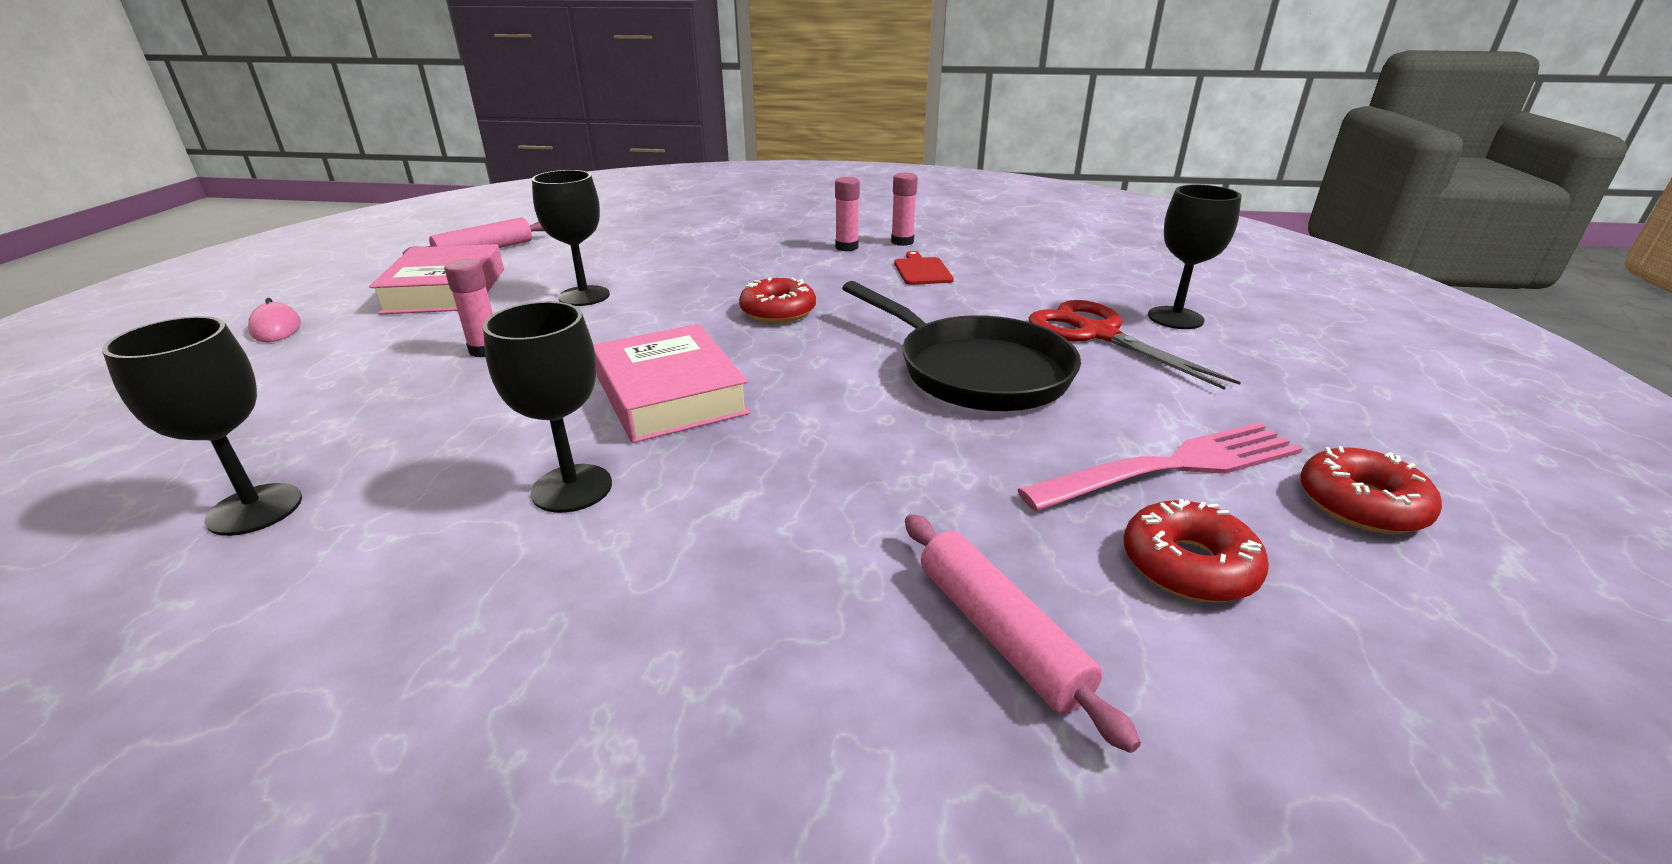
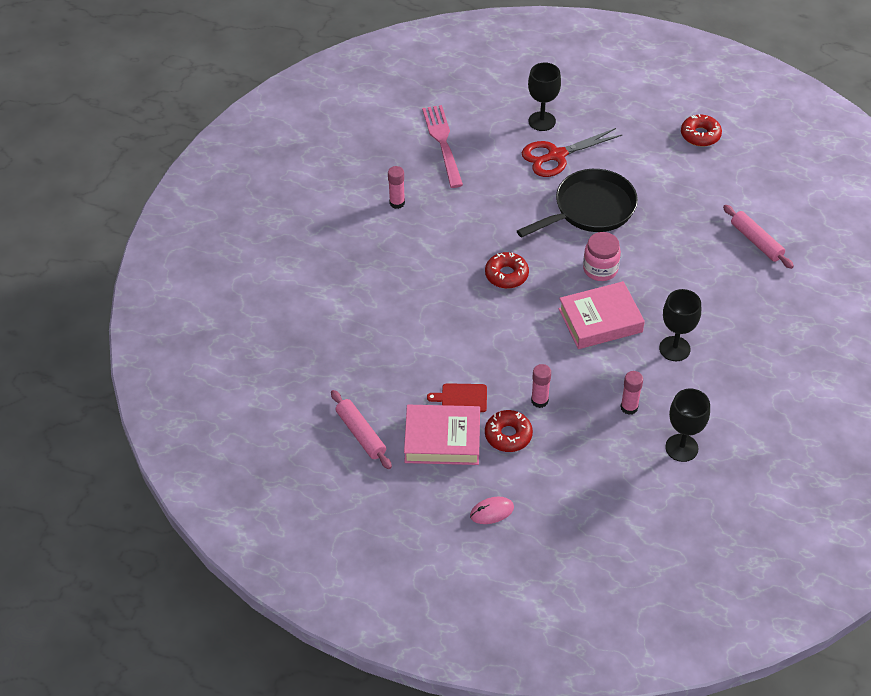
camera: 80 degrees left, 20 degrees up
(584, 296) = (466, 365): black goblet -> none
(811, 388) = (600, 269): none -> pink jar
(846, 247) = (401, 232): pink glue stick -> pink glue stick (629, 407)
(922, 270) = (453, 203): red cutting board -> red cutting board (461, 398)
(999, 633) = (756, 241): pink rolling pin -> pink rolling pin turned 75 degrees clockwise
(1172, 467) = (674, 173): pink fork -> pink fork (443, 143)
(1188, 565) = (729, 190): red donut -> red donut (508, 435)

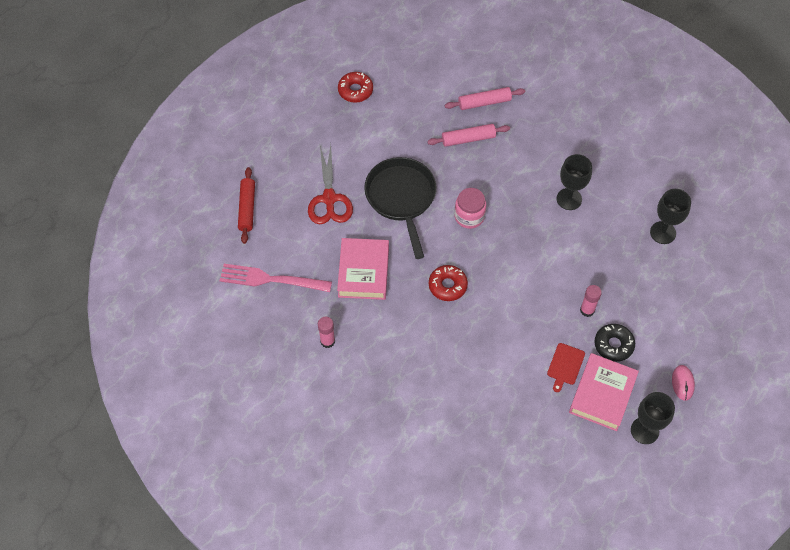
camera: 70 degrees left, 10 degrees up
(361, 434) = (576, 455): pink rolling pin -> pink rolling pin (468, 139)
(508, 435) = (613, 345): red donut -> black donut
(511, 102) = (247, 208): none -> red rolling pin
(542, 121) = (283, 194): black goblet -> black goblet (644, 430)
(600, 320) = (522, 237): pink book -> pink book (363, 272)
(629, 407) = (614, 251): pink glue stick -> none

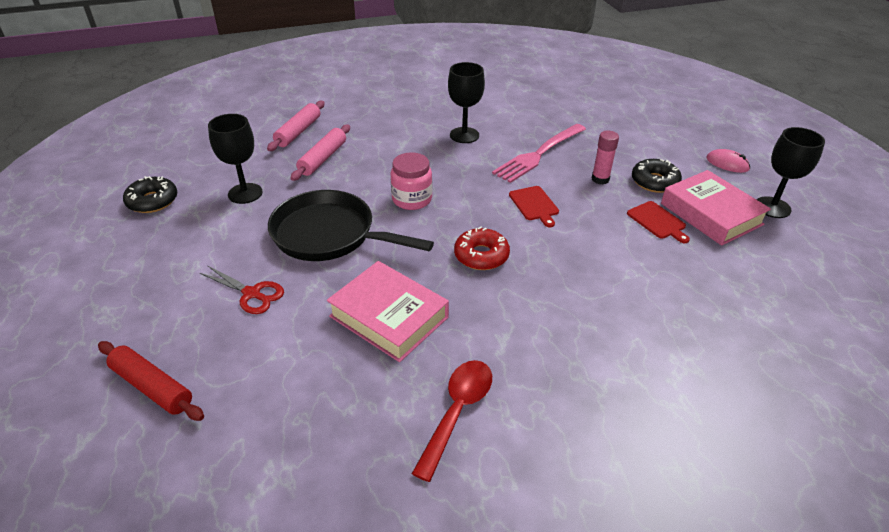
camera: 55 degrees left, 20 degrees down
(271, 279) = (293, 424): pink fork -> pink fork (539, 154)
(327, 341) = (457, 412): pink glue stick -> red spoon
(329, 199) = (252, 294): red scissors -> red scissors, size x0.63
(355, 90) = (152, 201): red donut -> black donut
(522, 286) = (534, 205): none -> red cutting board
(663, 232) = (553, 107): black goblet -> black goblet (245, 193)

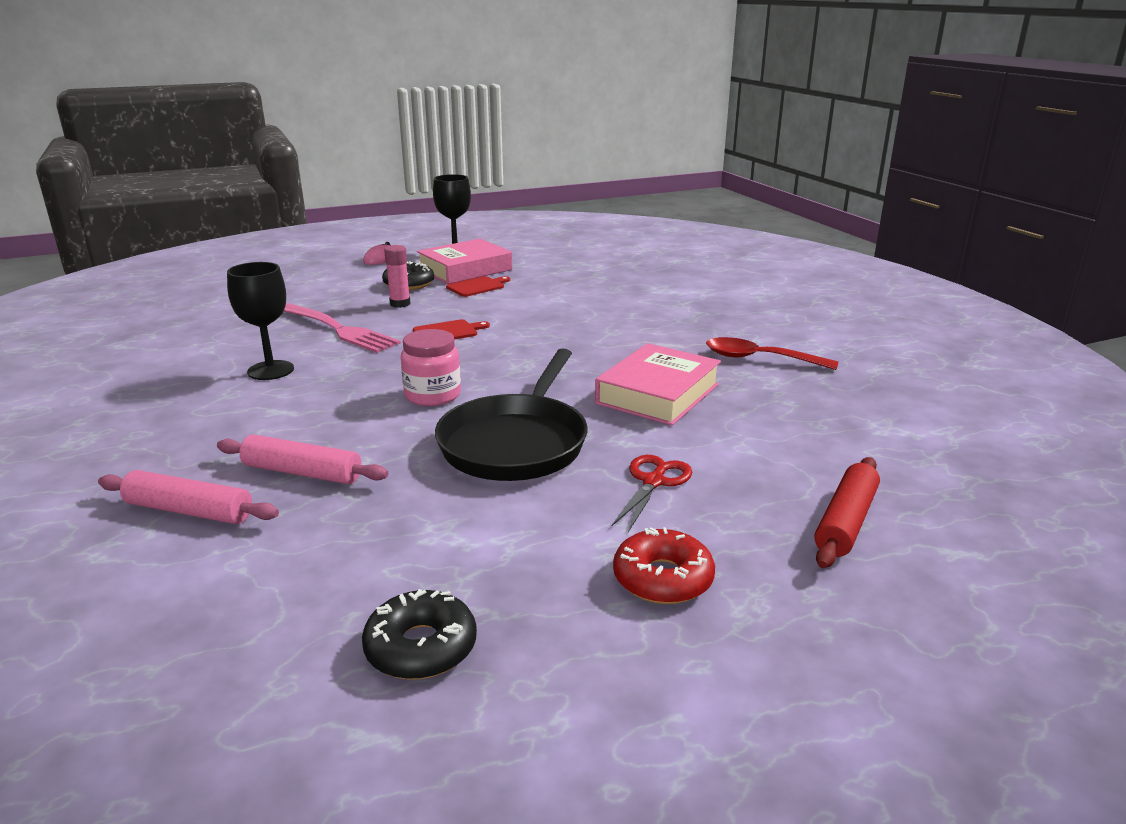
camera: 95 degrees left, 15 degrees down
(245, 193) = (403, 533): black goblet -> none
(481, 255) = (544, 355): red donut -> red donut (662, 578)

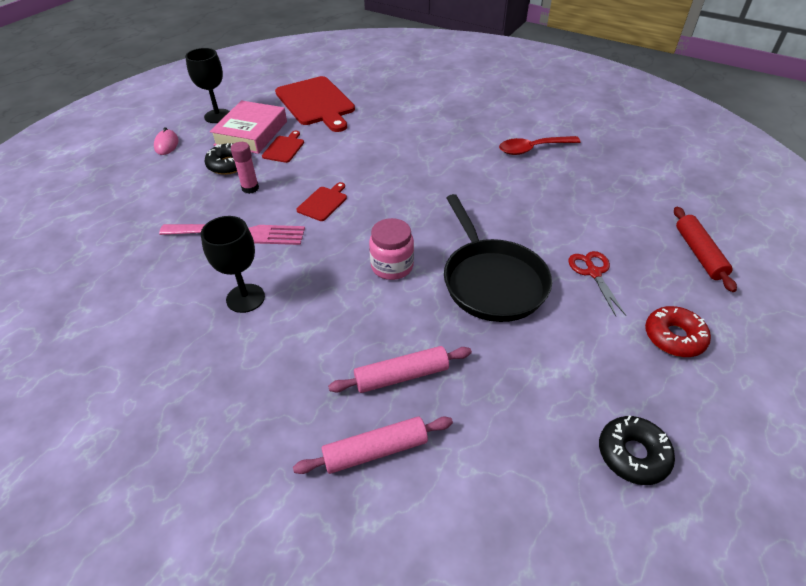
camera: 35 degrees left, 20 degrees up
(564, 264) = (316, 103): none -> red cutting board
(658, 394) = (516, 202): pink book -> none

